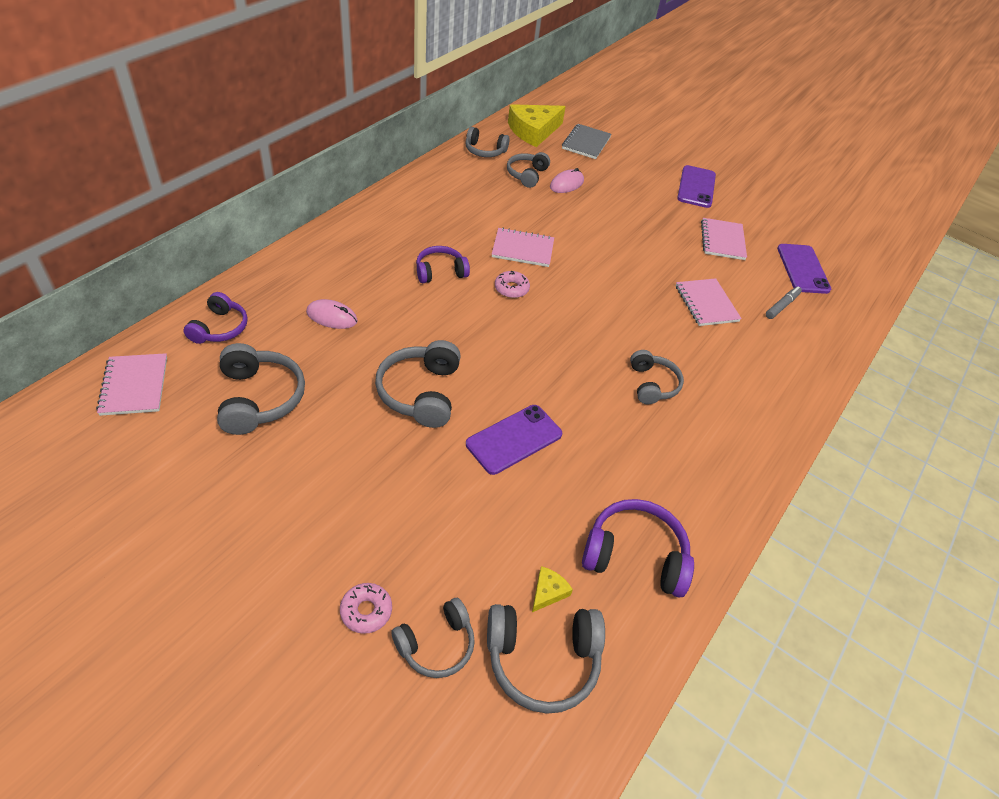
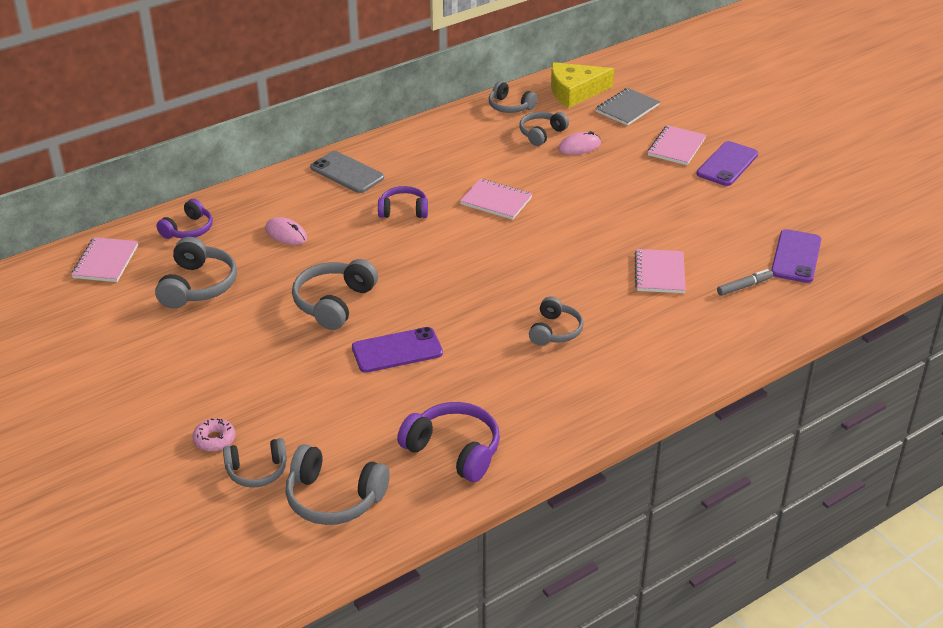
camera: 25 degrees right, 10 degrees down
(364, 237) = (347, 173): none -> grey phone
(511, 288) = (464, 233): pink donut -> none
(548, 592) = (364, 458): yellow cheese -> none
(722, 240) = (720, 219): pink notebook -> pink notebook (676, 147)

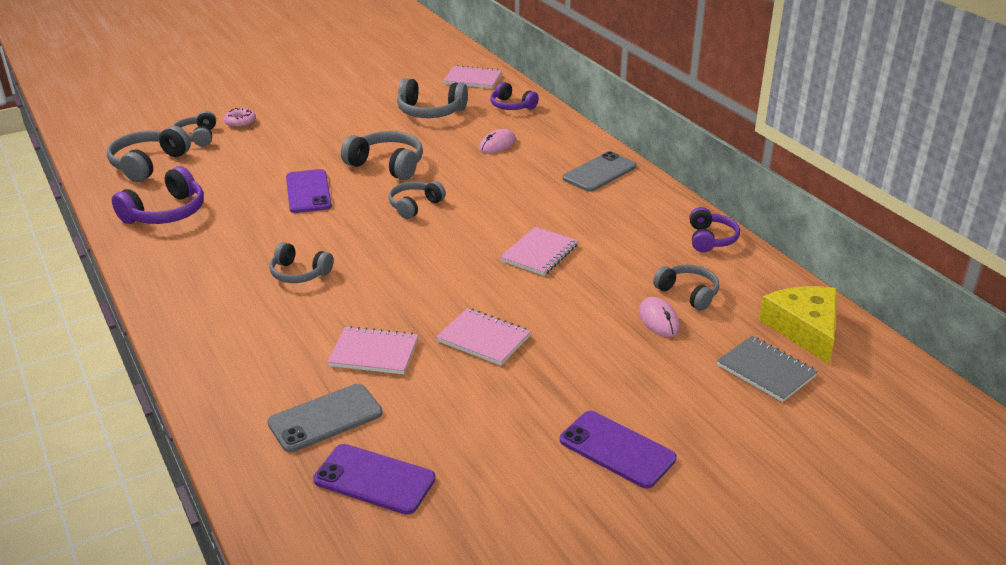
camera: 95 degrees right, 5 degrees down
(403, 210) = (527, 200): purple headphones -> purple headphones (710, 239)
(510, 106) = (752, 275): grey headphones -> grey headphones (414, 206)
(676, 147) = (663, 404): pink notebook -> pink notebook (483, 339)
(744, 286) = (325, 418): grey marker -> grey phone

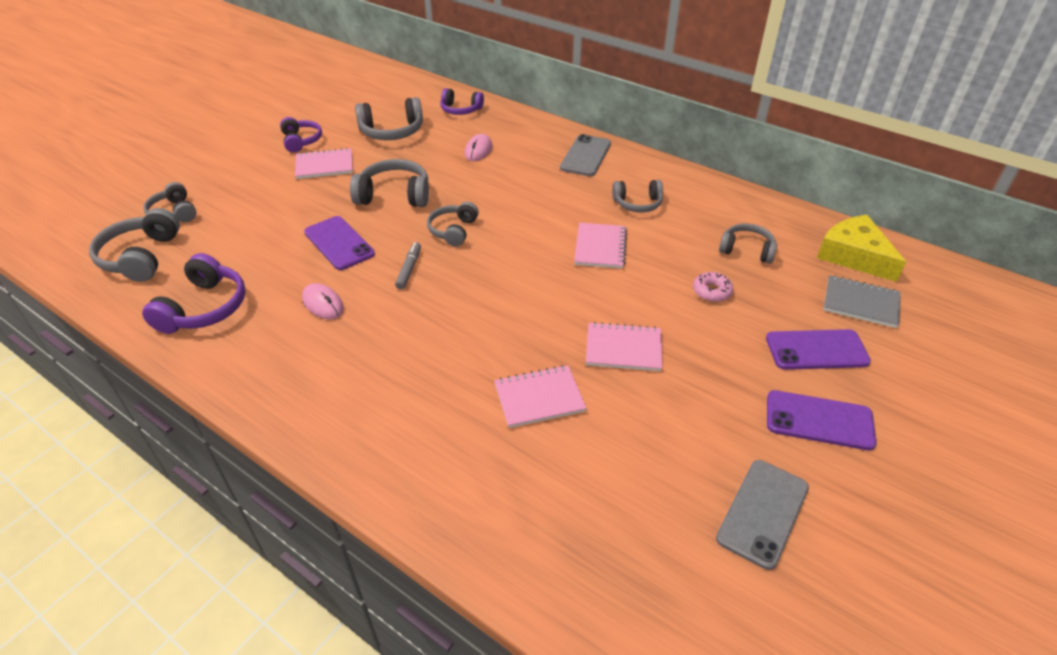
camera: 25 degrees left, 10 degrees up
(240, 122) = (209, 185): pink donut -> pink donut (711, 291)
(299, 273) = (399, 335): grey headphones -> grey headphones (637, 204)
(325, 418) = (551, 487): grey phone -> grey phone (762, 513)
(349, 226) = (409, 269): none -> grey marker
(374, 479) = (650, 537): purple phone -> purple phone (816, 350)
(472, 79) = (405, 91): pink notebook -> pink notebook (324, 165)
(658, 320) = (746, 282): pink mouse -> pink mouse (323, 304)
(710, 239) = (721, 195): purple headphones -> purple headphones (301, 141)

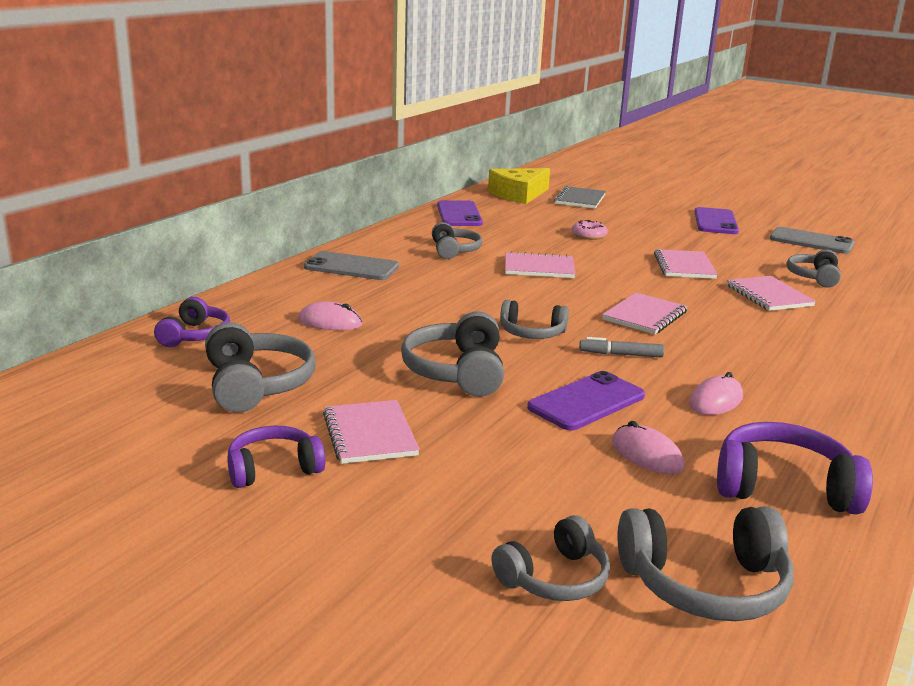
camera: 95 degrees left, 20 degrees down
(265, 258) = (647, 455): none -> pink mouse
(485, 295) = (644, 316): none -> pink notebook
(746, 250) = (523, 221): grey headphones -> grey headphones (813, 277)
(816, 350) = (642, 215): purple phone -> purple phone (459, 214)

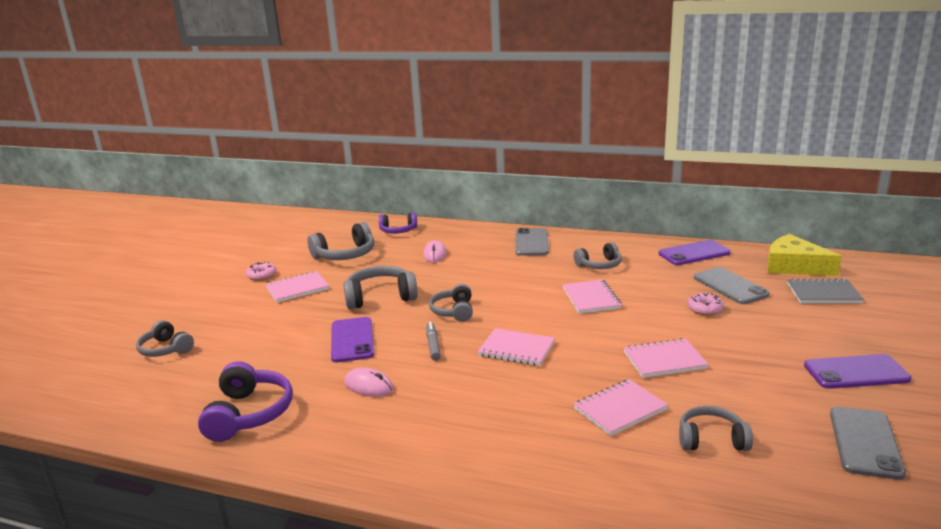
camera: 80 degrees right, 0 degrees up
(273, 469) = (261, 275): purple headphones -> pink donut
(546, 219) = (730, 286): none -> grey phone
(586, 402) = (352, 340): purple phone -> purple phone turned 45 degrees clockwise
(647, 455) = (285, 364): pink mouse -> none
(705, 584) = (152, 389): grey headphones -> none

